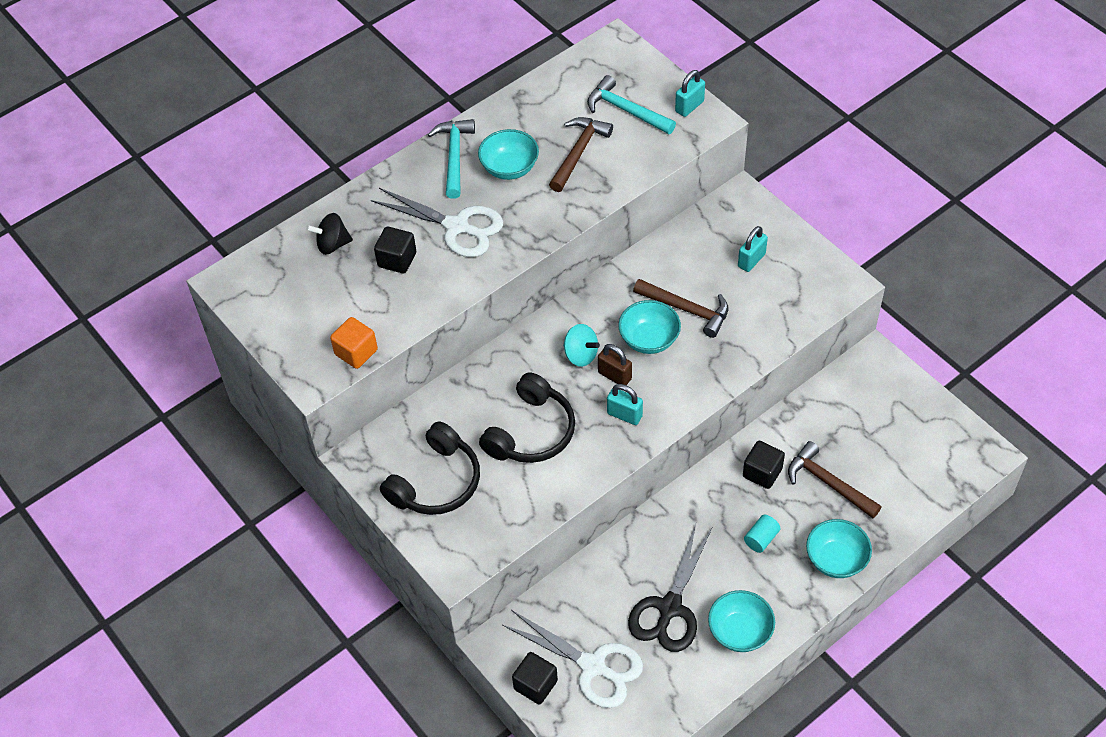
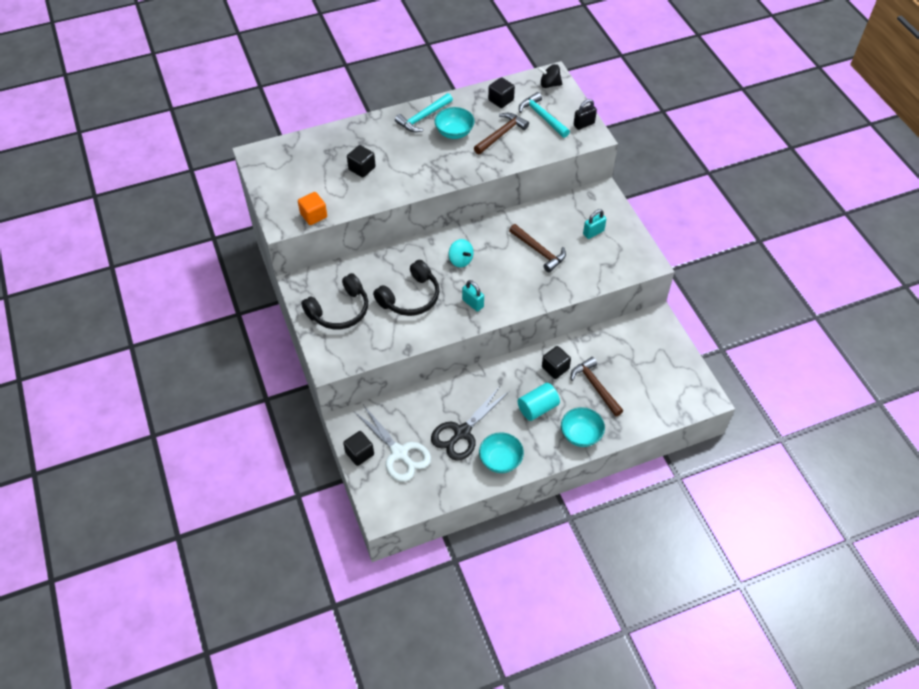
camera: 15 degrees right, 0 degrees up
(332, 244) = (327, 150): black spinning top -> black spinning top (549, 84)
(454, 156) = (423, 117): turquoise hammer -> turquoise hammer turned 150 degrees counterclockwise
(457, 226) = (407, 159): white scissors -> none
(556, 100) = (501, 100): none -> black cube
(614, 376) = (476, 278): brown padlock -> none
(649, 339) = (507, 262): turquoise bowl -> none
(689, 106) = (584, 124): turquoise padlock -> black padlock
(761, 539) = (537, 408): turquoise cylinder -> turquoise cylinder, size x1.63

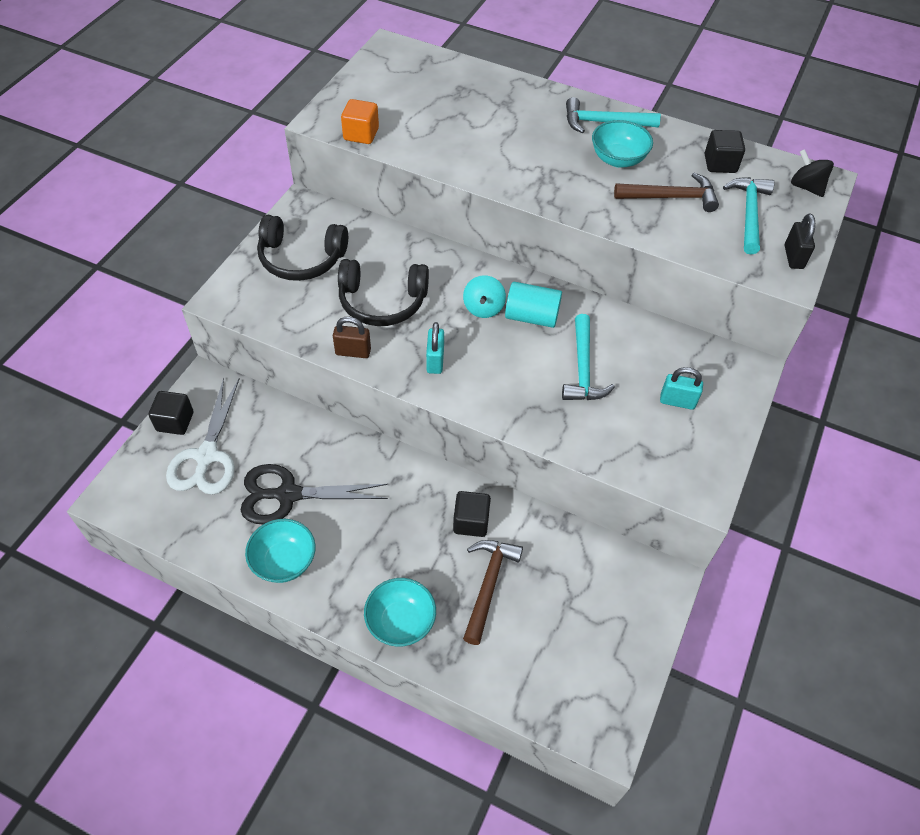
camera: 45 degrees right, 0 degrees up
(362, 168) = (470, 126): black cube -> none
(430, 332) = (353, 352): none -> brown padlock
(537, 408) = (395, 545): turquoise cylinder -> turquoise cylinder (531, 317)
(539, 251) = (583, 368): brown hammer -> turquoise hammer
(584, 124) = (793, 257): black padlock -> black padlock turned 75 degrees clockwise

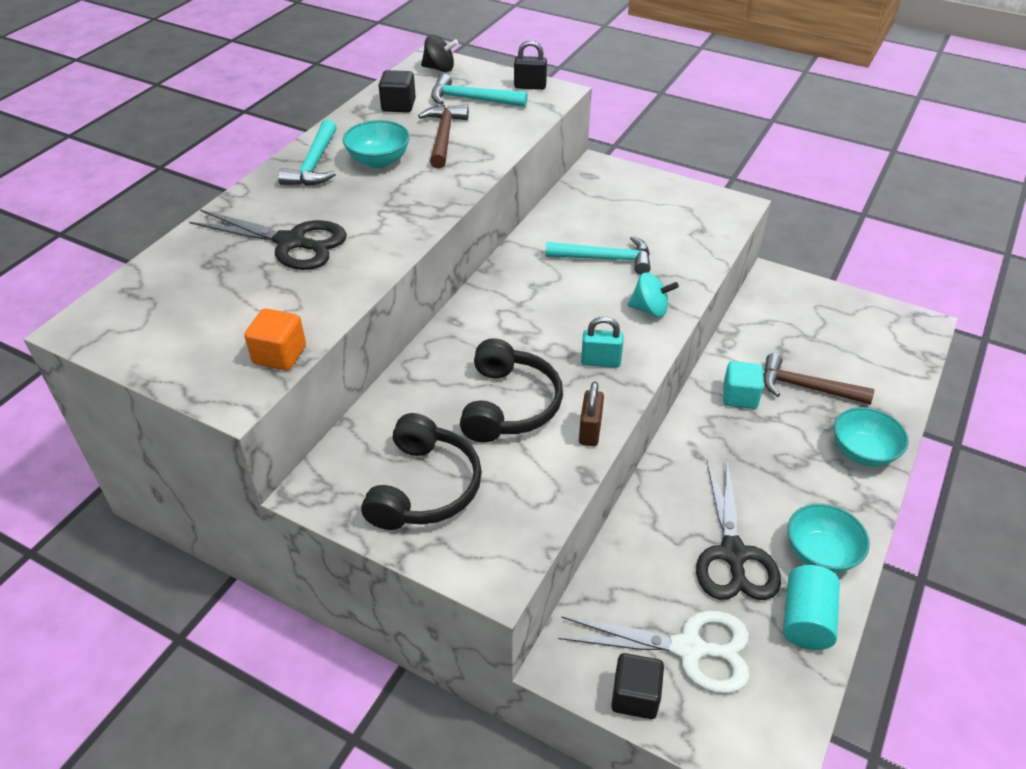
camera: 85 degrees left, 10 degrees down
(471, 522) = (739, 397): black cube -> turquoise cube
(483, 308) = (522, 321): turquoise spinning top -> turquoise spinning top (650, 310)
(491, 123) = (291, 242): none -> black scissors
(531, 317) = (536, 287): turquoise cylinder -> turquoise cylinder (806, 620)
(677, 401) = (640, 208): turquoise padlock -> none
(806, 187) = (439, 69): black spinning top -> black spinning top turned 135 degrees counterclockwise

